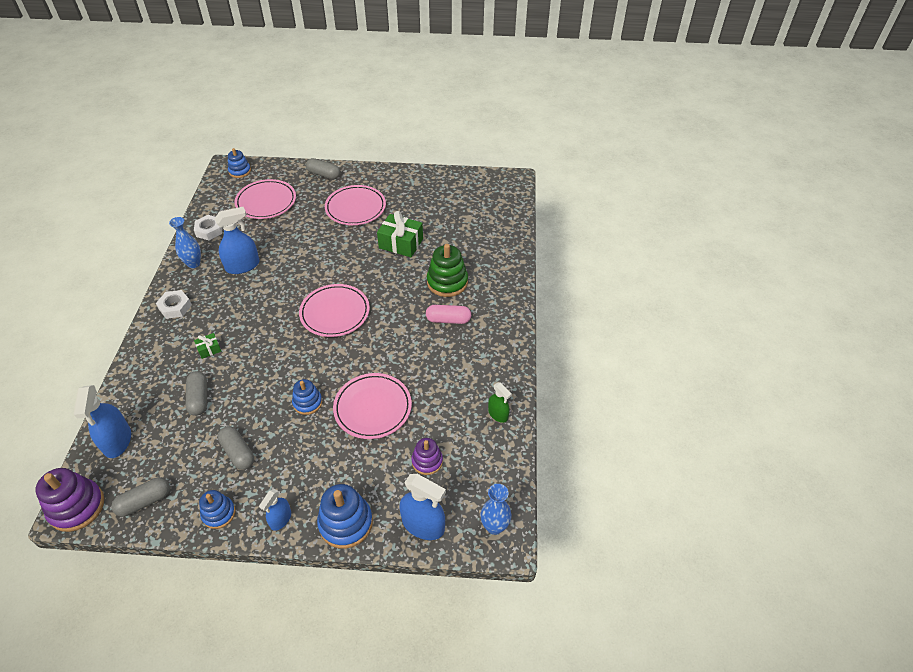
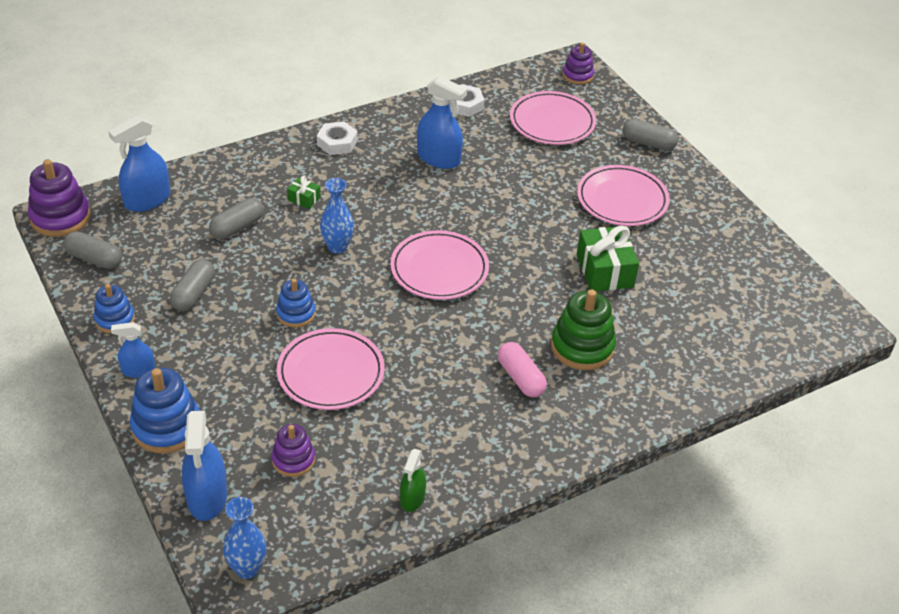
camera: 55 degrees right, 5 degrees down
(193, 263) = (407, 121): blue vase -> blue vase (337, 247)
(240, 171) = (577, 75): blue stacking toy -> purple stacking toy
(324, 174) = (648, 143): grey capsule -> grey capsule turned 60 degrees counterclockwise

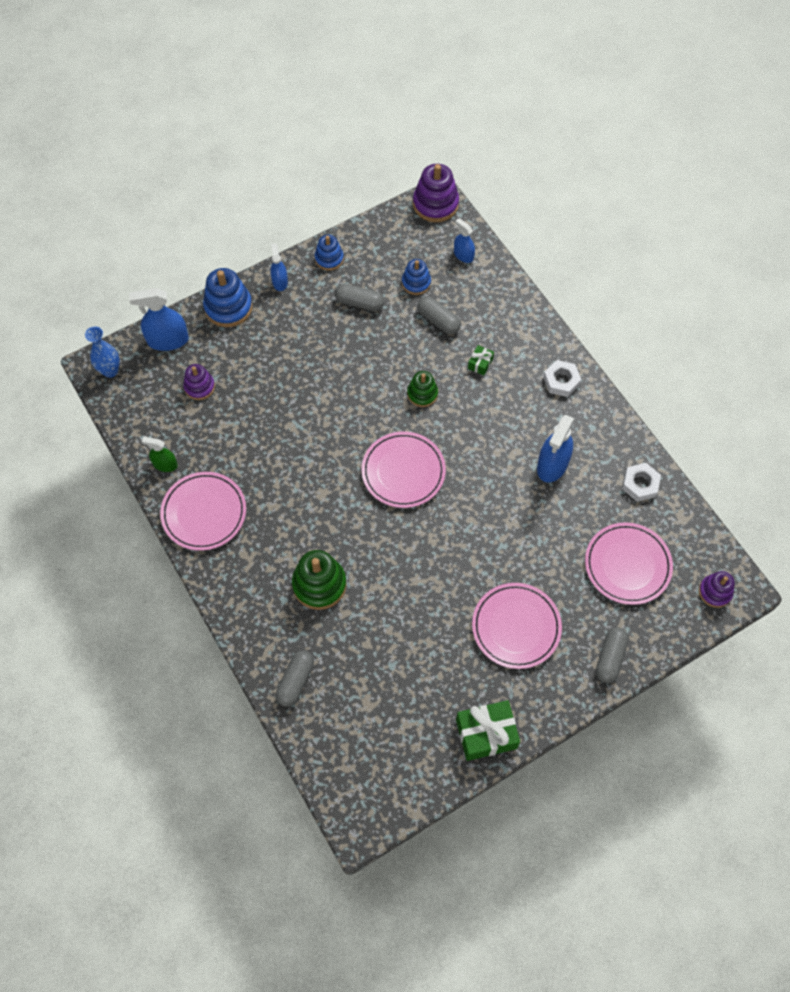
camera: 90 degrees right, 20 degrees up
(94, 259) = (391, 234): grey capsule -> grey capsule (295, 681)
(147, 200) = (463, 255): blue spray bottle -> blue spray bottle, size x0.59
(296, 313) = (343, 372): blue stacking toy -> blue stacking toy (416, 283)
(331, 373) = (282, 402): pink plate -> pink plate (204, 513)
(337, 247) = (422, 394): blue vase -> green stacking toy
(520, 378) = (282, 536): pink capsule -> none
(605, 270) = (415, 607): green gift -> green gift (486, 734)

